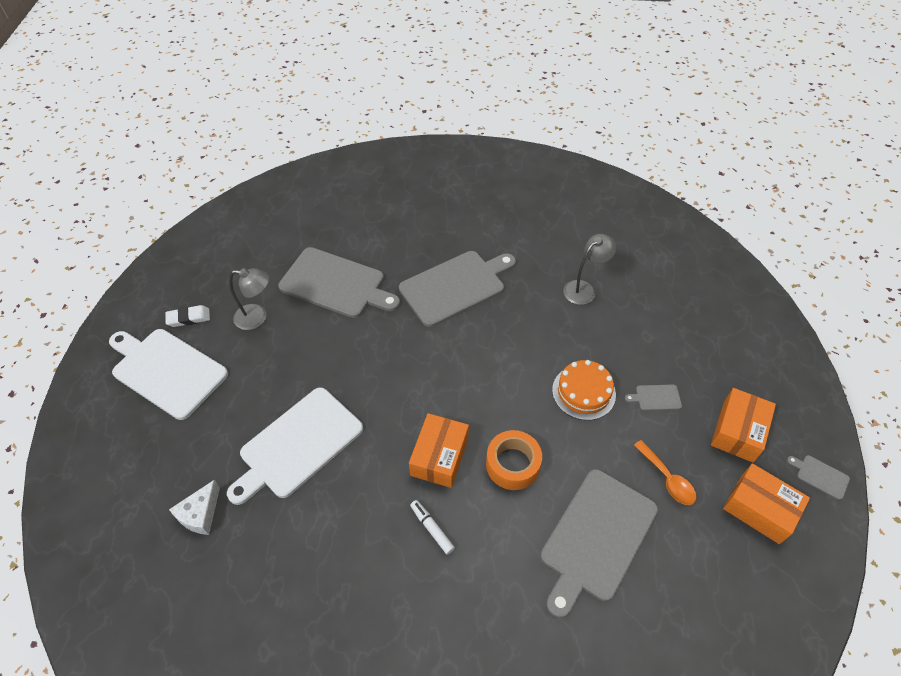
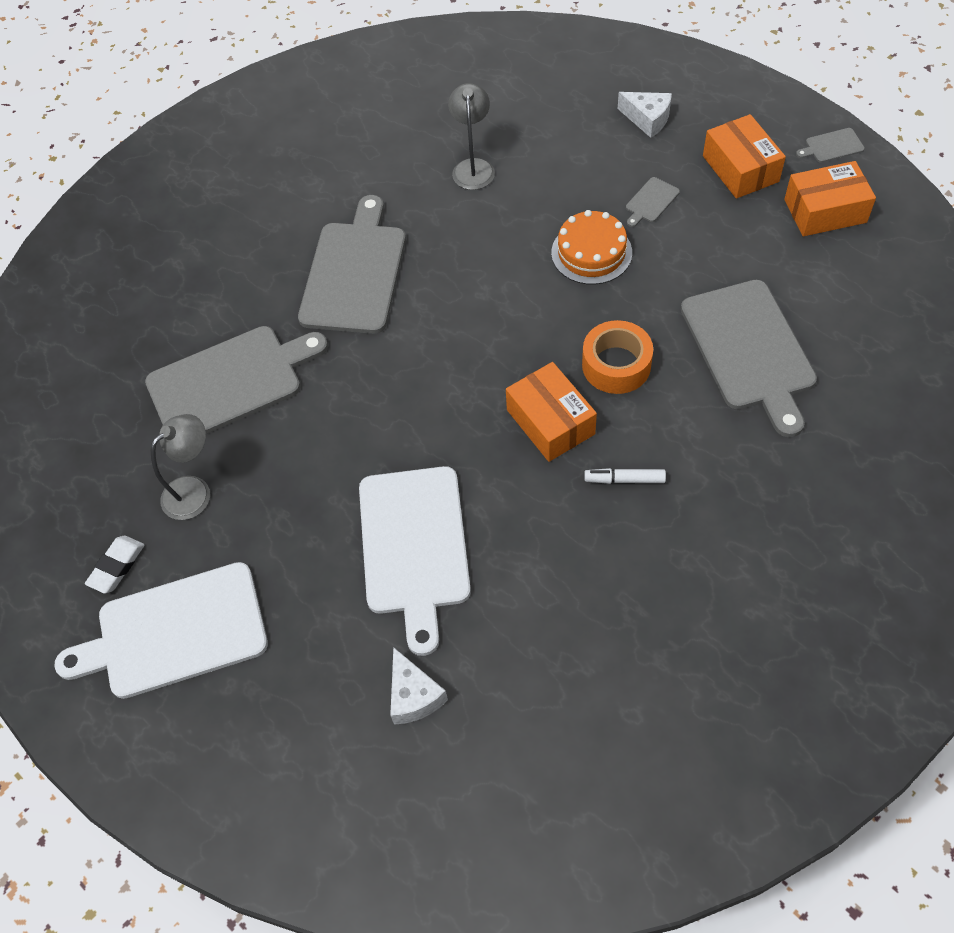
camera: 45 degrees left, 5 degrees up
(667, 479) = (739, 254): orange spoon -> none
(718, 351) = (647, 119): none -> white cheese

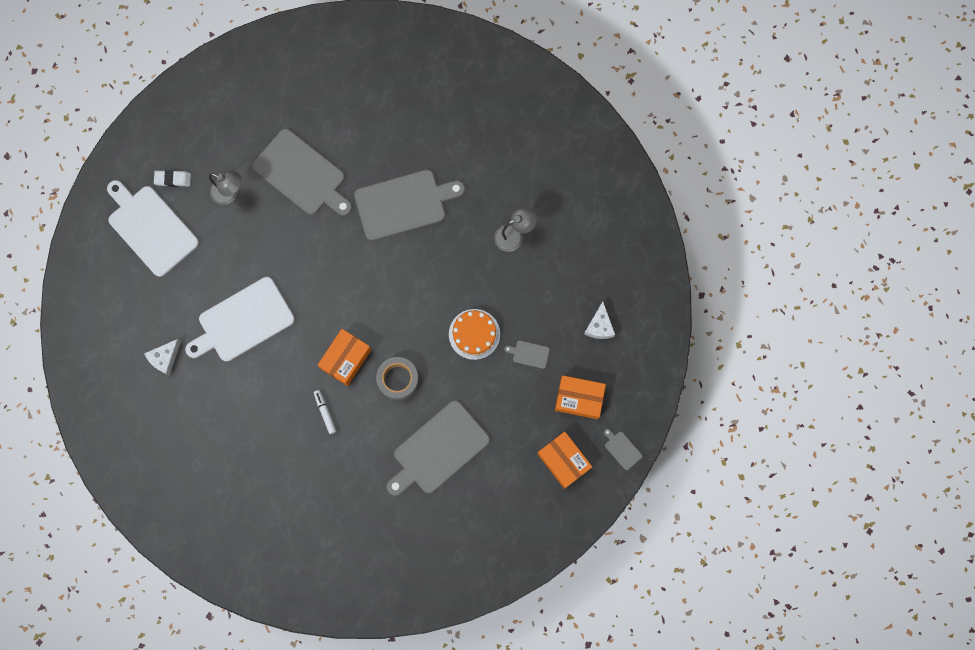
camera: 60 degrees right, 20 degrees up
(616, 365) = (398, 379): orange tape -> grey tape
(740, 169) = (579, 399): orange box -> orange box turned 60 degrees clockwise

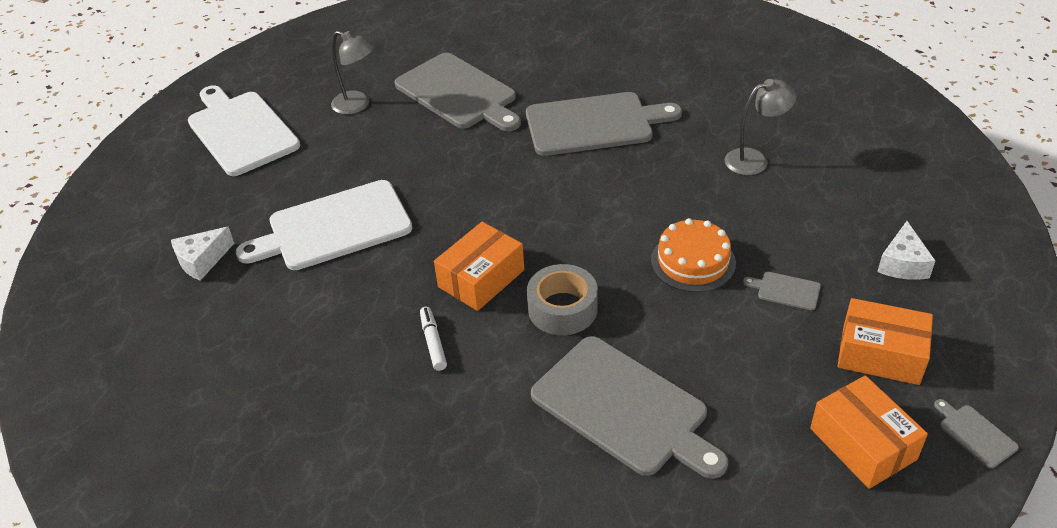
camera: 10 degrees right, 35 degrees down
(173, 179) = (288, 91): white eraser -> none
(438, 449) = (624, 408): grey cutting board -> grey cutting board turned 105 degrees counterclockwise

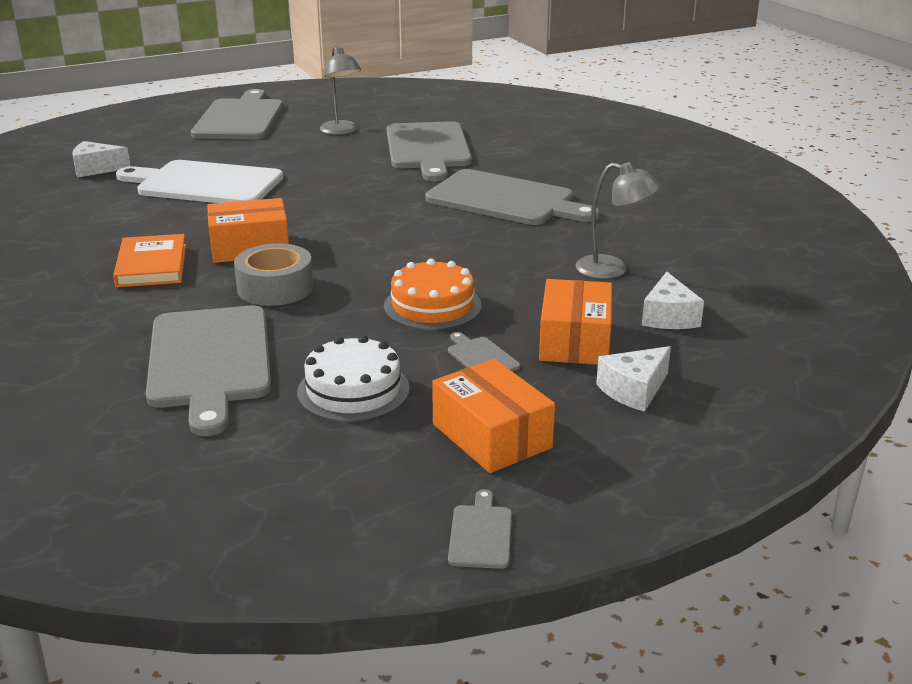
camera: 35 degrees right, 15 degrees down
(241, 131) = (240, 118): white cutting board -> grey cutting board
(433, 342) = (152, 265): white marker -> orange book
(753, 371) = (353, 390): none -> white cake
(841, 186) = (668, 317): none -> white cheese
(863, 444) = (359, 481): orange box -> orange box (575, 341)

